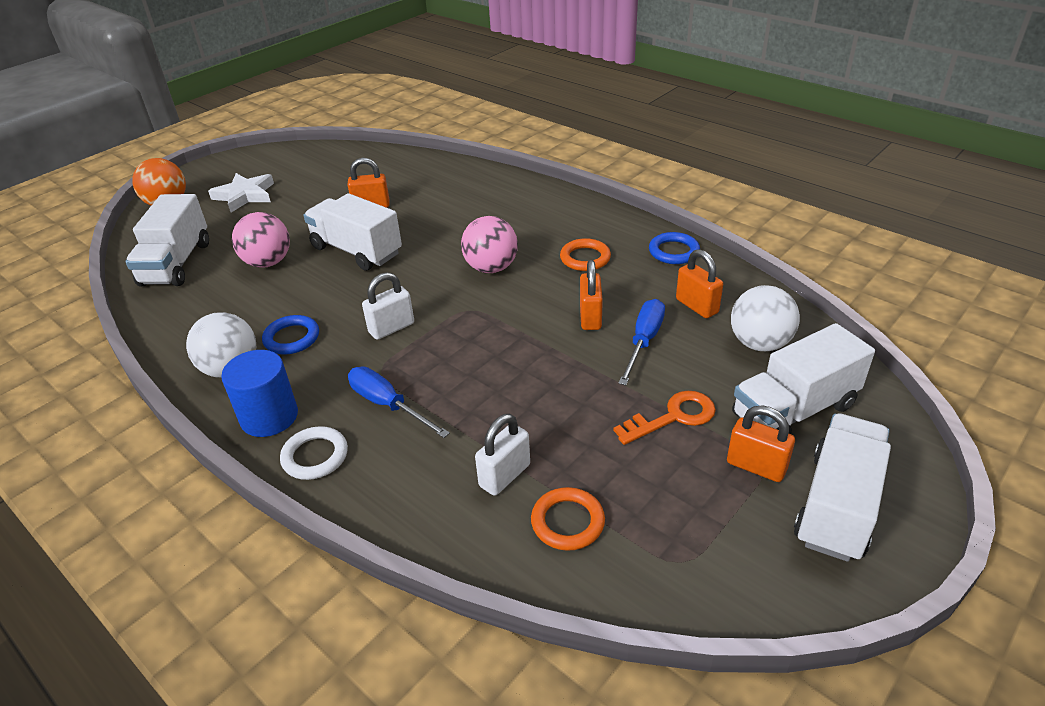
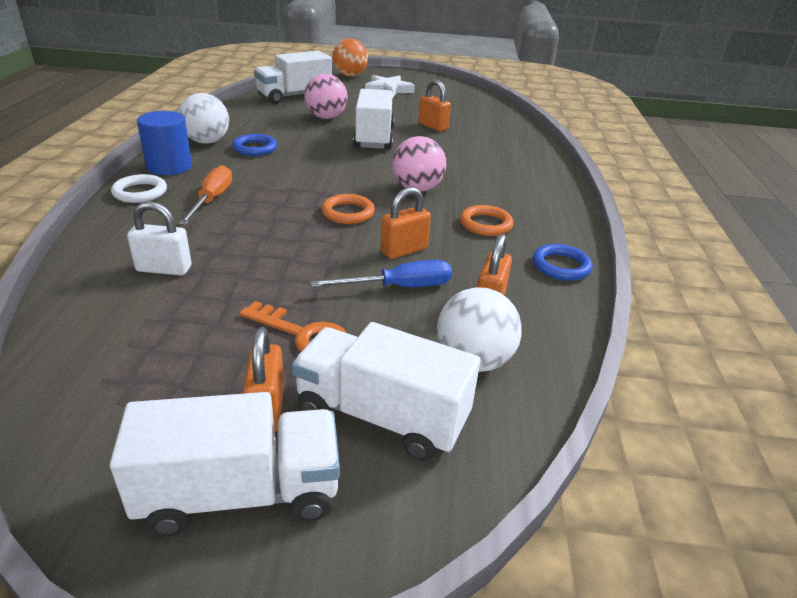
camera: 50 degrees right, 5 degrees down
(388, 405) = (212, 200): blue screwdriver -> orange screwdriver
(391, 328) = (299, 175): white padlock -> none
(567, 522) = (124, 314): orange ring -> orange ring (348, 213)

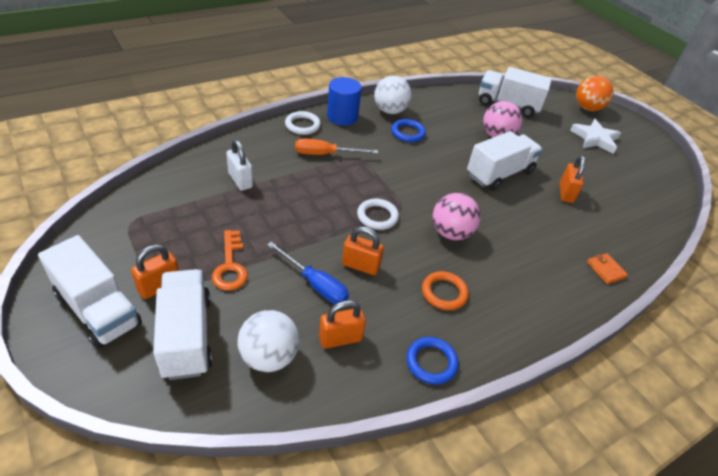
camera: 50 degrees right, 10 degrees up
(212, 200) = (325, 154): orange screwdriver -> orange screwdriver turned 150 degrees counterclockwise
(348, 213) = (377, 216): orange ring -> white ring
(530, 152) = (605, 270): none -> orange wallet

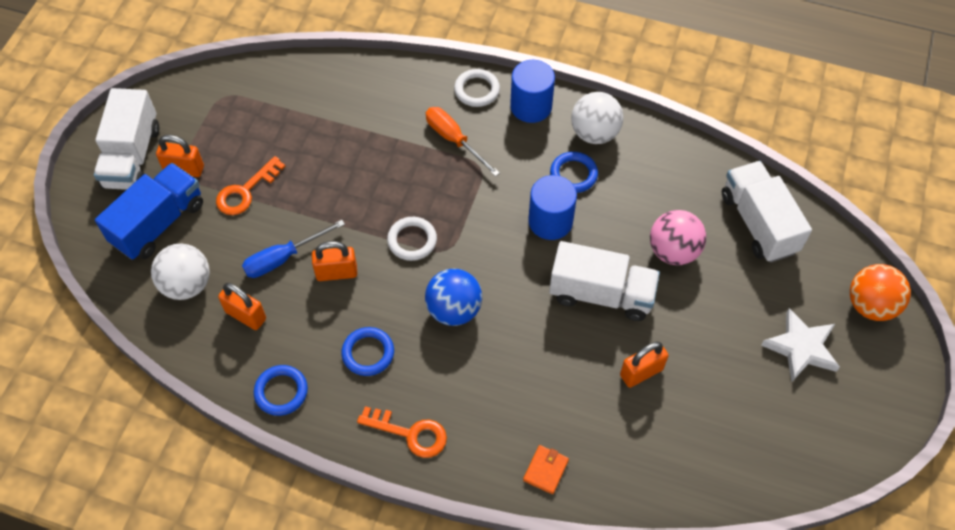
camera: 55 degrees right, 15 degrees up
(186, 336) = (158, 223): white truck -> blue truck
(240, 180) = (346, 114): white padlock -> none
(315, 284) = (283, 258): blue screwdriver -> blue screwdriver turned 60 degrees clockwise
(360, 265) = (336, 273): orange padlock -> orange padlock turned 75 degrees counterclockwise
(429, 159) = (550, 221): none -> blue cylinder
(444, 293) = (368, 353): orange ring -> blue ring
(451, 233) = (454, 310): pink ball -> blue ball
(529, 313) = (410, 433): none -> orange key

